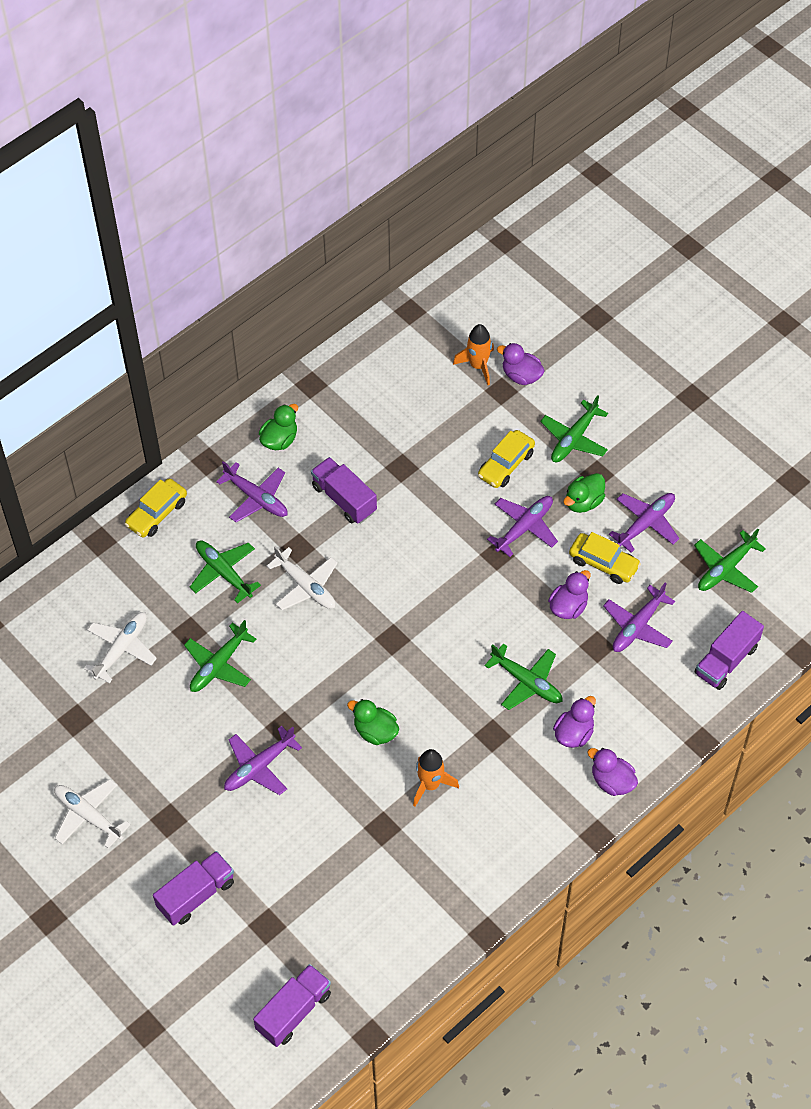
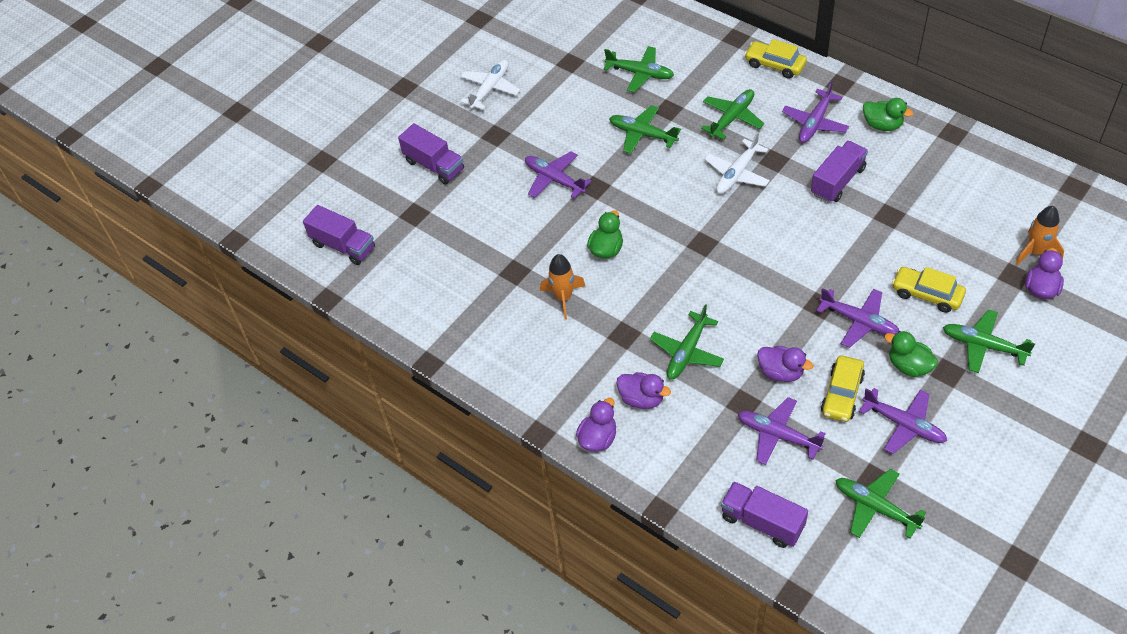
camera: 85 degrees right, 5 degrees down
(121, 649) = (640, 73): white plane -> green plane

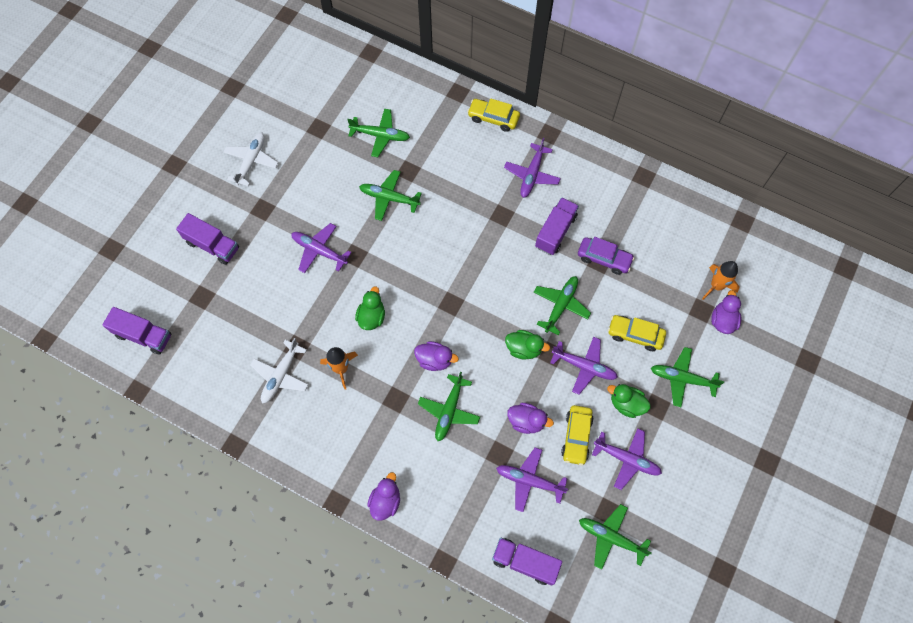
camera: 15 degrees left, 15 degrees up
(642, 399) = (417, 459): purple duck -> purple duck (434, 360)
(732, 118) = (463, 176): green plane -> green plane (560, 306)
(737, 173) = (472, 231): white plane -> white plane (281, 375)
(882, 125) = (587, 172): green duck -> green duck (524, 349)
(895, 213) = (604, 258): none -> purple car

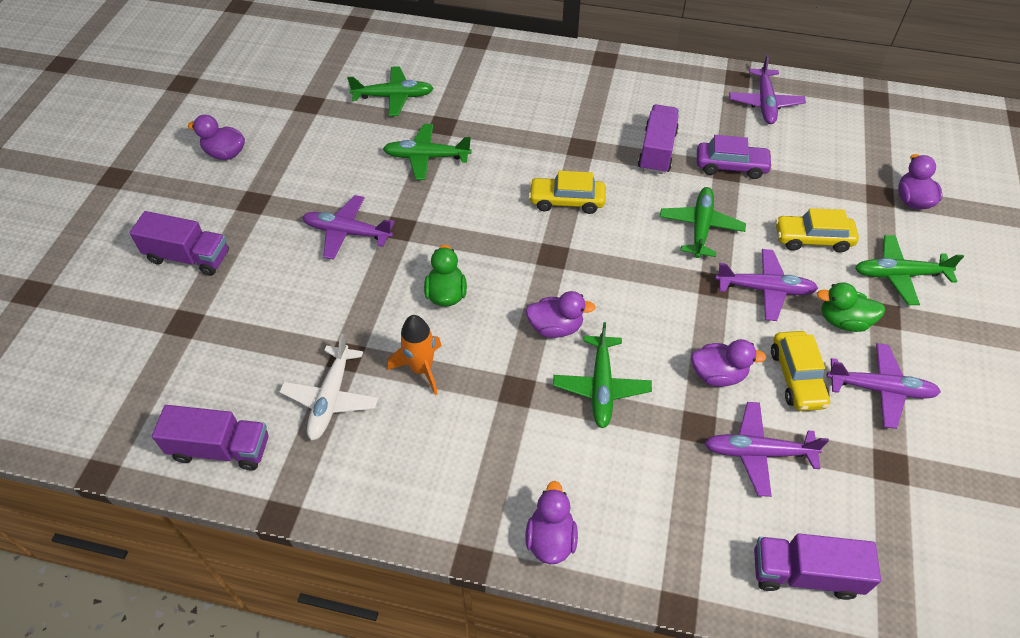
camera: 15 degrees left, 15 degrees down
(143, 335) = (98, 393): purple truck -> purple truck (221, 448)
(251, 161) = (225, 153): white plane -> purple duck
(493, 118) = (531, 56): yellow car -> yellow car (566, 201)
(524, 349) = (674, 286): green duck -> none
(532, 174) = (601, 100): purple plane -> purple plane (765, 103)
(611, 537) = (914, 501): green plane -> none
(716, 286) = (883, 166): orange rocket -> none

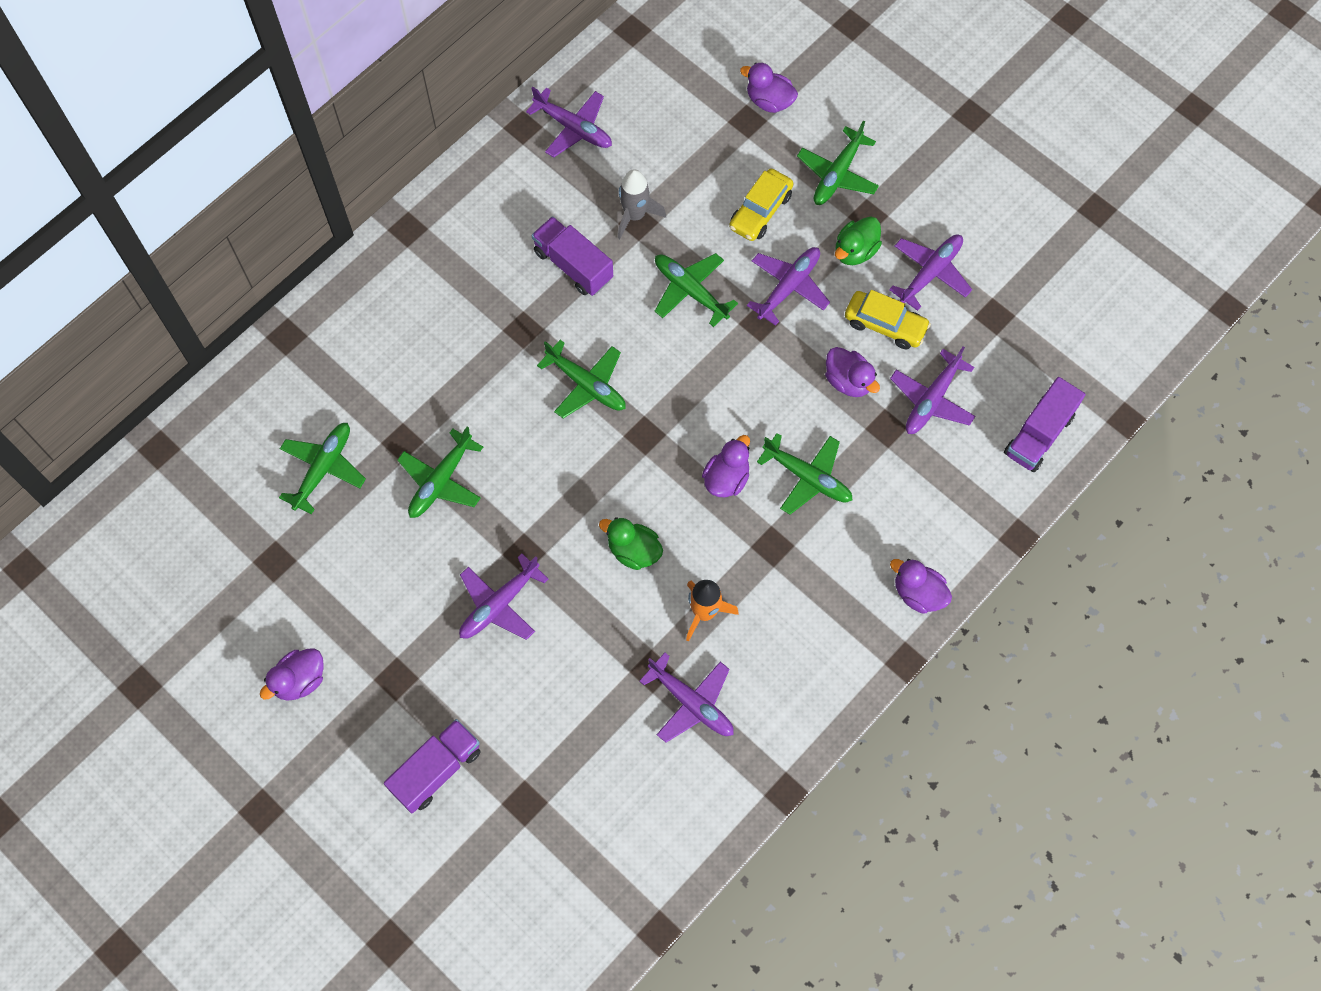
camera: 60 degrees left, 15 degrees up
(221, 448) = (691, 816): purple truck -> none
(331, 398) = (691, 702): white plane -> purple plane
(566, 201) = (586, 384): yellow car -> green plane
(718, 374) = (848, 381): purple duck -> purple duck turned 105 degrees clockwise
(731, 166) = (635, 215): purple car -> grey rocket

